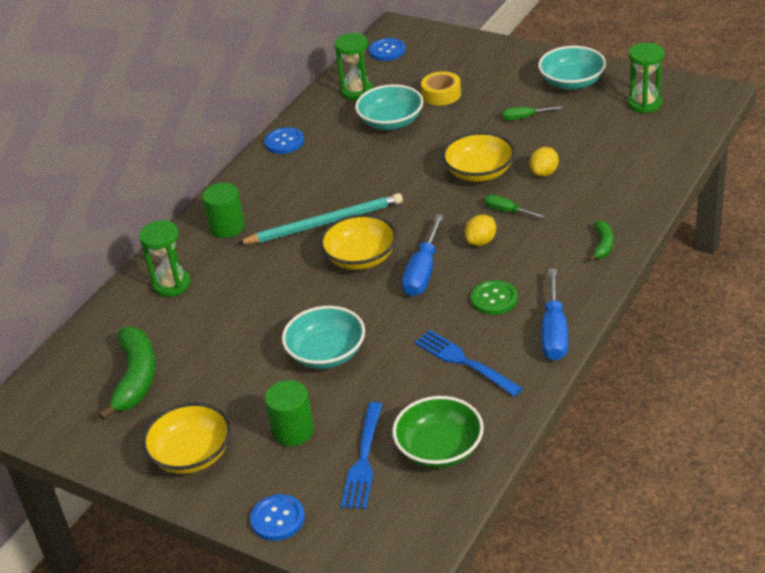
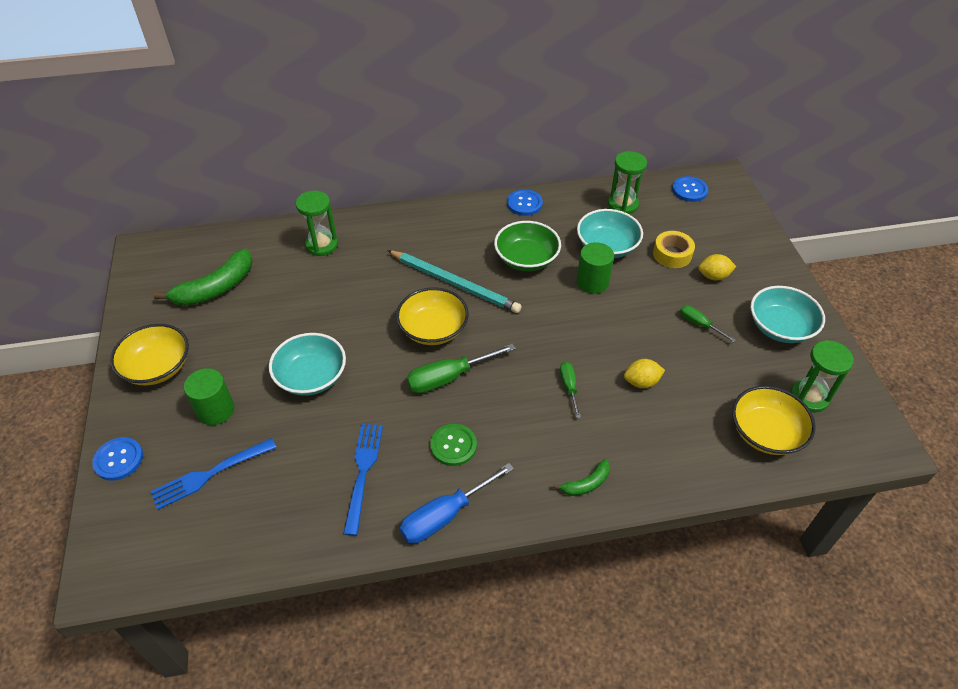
camera: 45 degrees right, 10 degrees up
(227, 227) = (404, 234): green cylinder -> green cylinder (592, 282)
(423, 271) = (449, 377): blue screwdriver -> green screwdriver
(439, 449) = (251, 518): green bowl -> green bowl (526, 259)
(479, 172) = (600, 338): yellow bowl -> yellow bowl (765, 433)
(481, 241) = (516, 393): yellow lemon -> yellow lemon (713, 276)

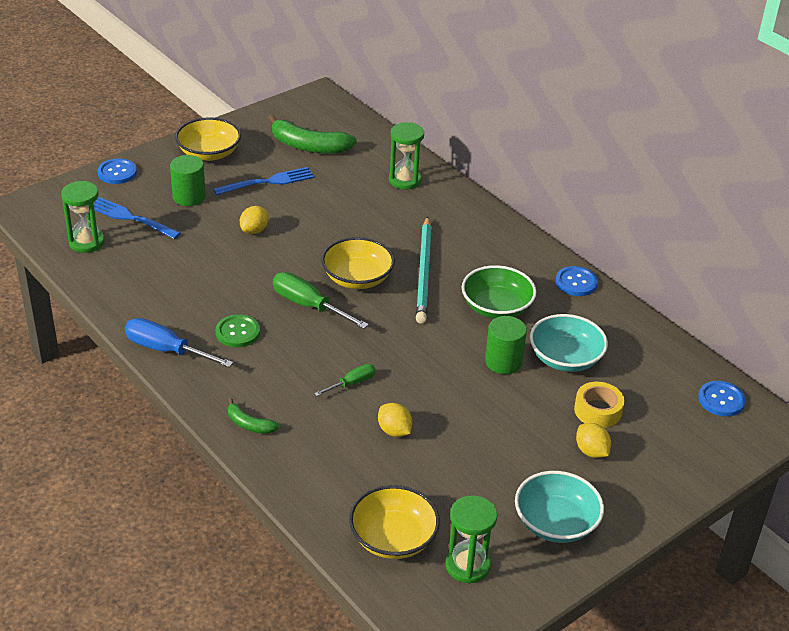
camera: 60 degrees right, 10 degrees down
(311, 377) = (254, 230): turquoise bowl -> yellow lemon
(363, 472) = (180, 292): blue fork -> blue fork (268, 182)
(623, 205) = (643, 353): green hourglass -> green hourglass (86, 242)
(699, 324) = (507, 456): green screwdriver -> none

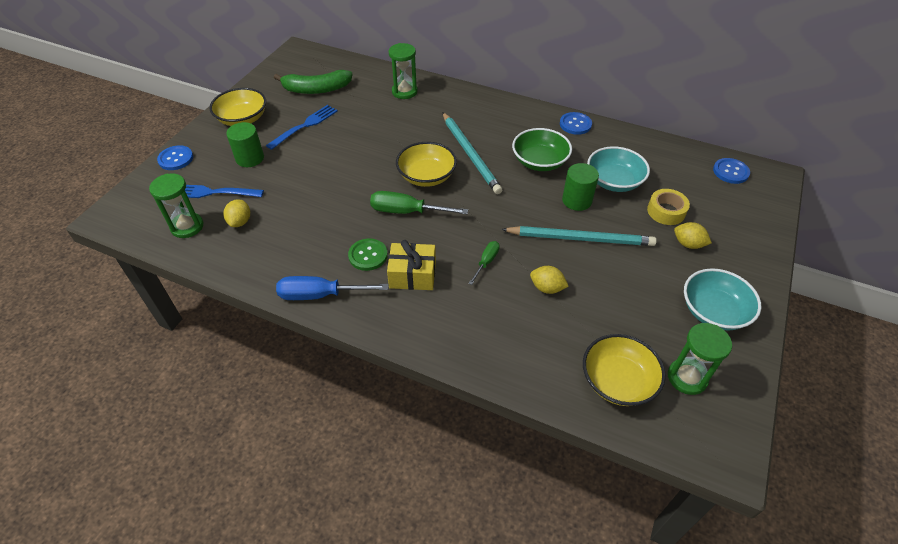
camera: 25 degrees left, 10 degrees up
(249, 424) = (434, 332): green banana -> none
(254, 230) = (321, 167): yellow lemon -> yellow lemon (240, 222)
(268, 366) = (412, 275): none -> yellow gift
(473, 400) = (580, 238): none -> turquoise pencil

